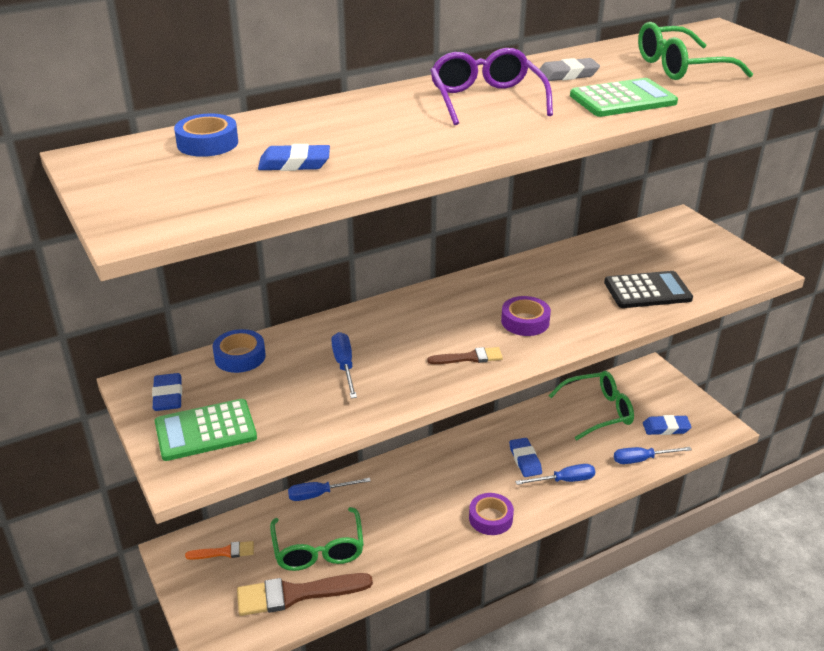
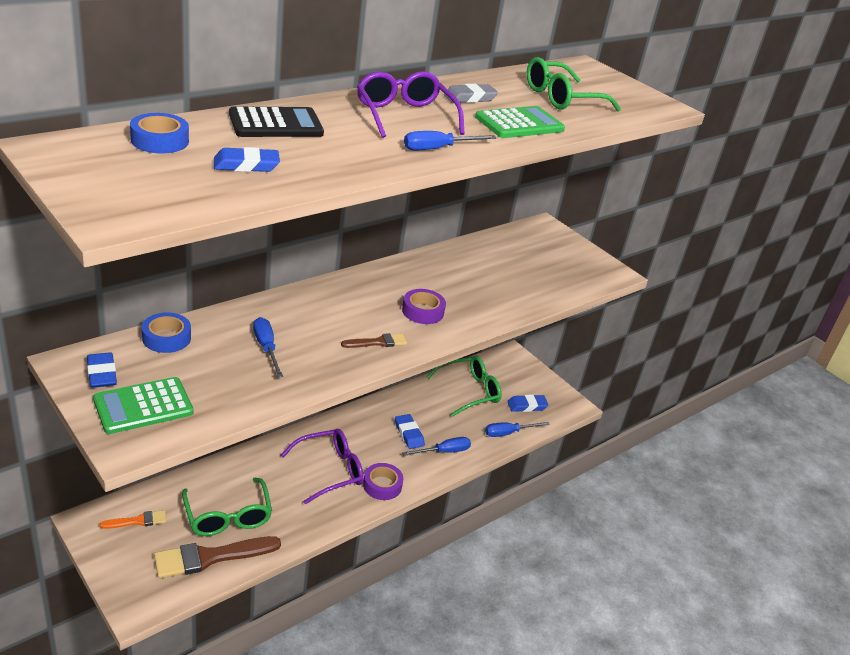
camera: 15 degrees left, 0 degrees up
(319, 494) = (224, 466): blue screwdriver -> blue screwdriver (438, 149)
(433, 501) = (330, 471): none -> purple glasses
(647, 291) = (523, 287): black calculator -> black calculator (276, 124)

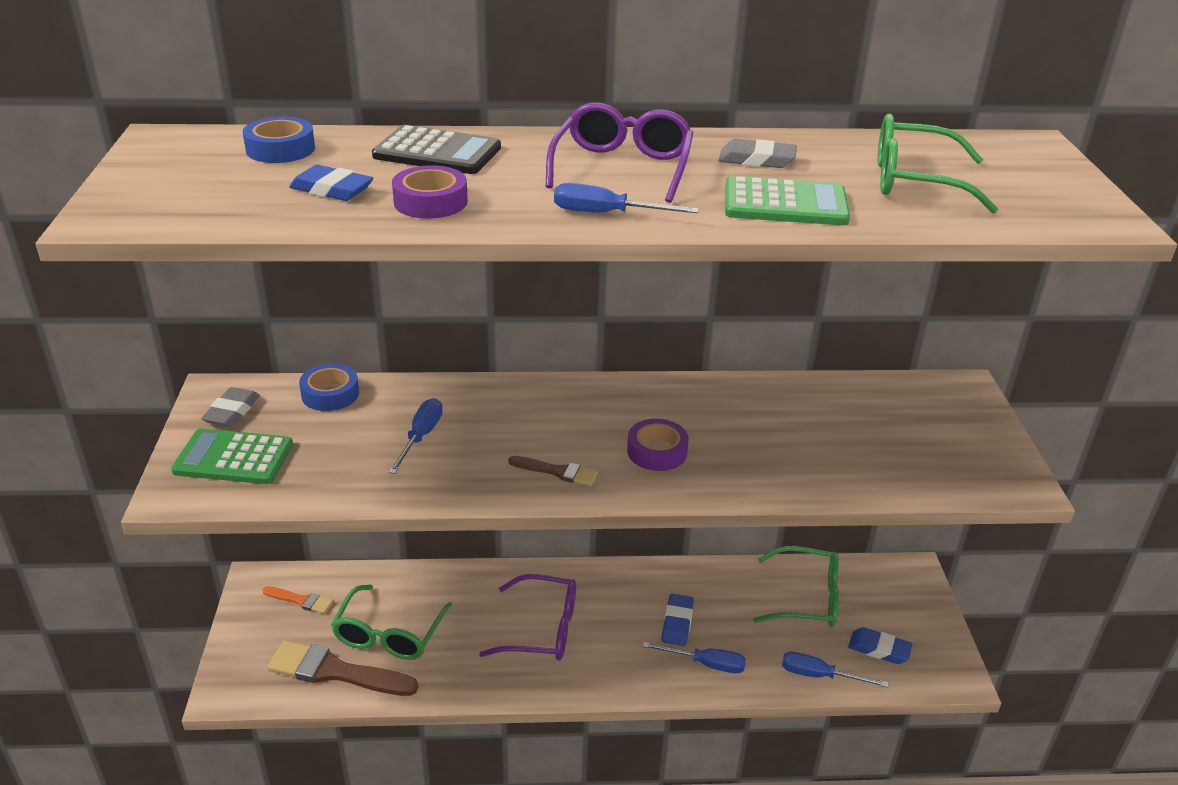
camera: 40 degrees right, 0 degrees up
(102, 374) = (232, 411): blue eraser -> grey eraser
(382, 485) = (590, 673): purple tape -> purple tape (430, 202)

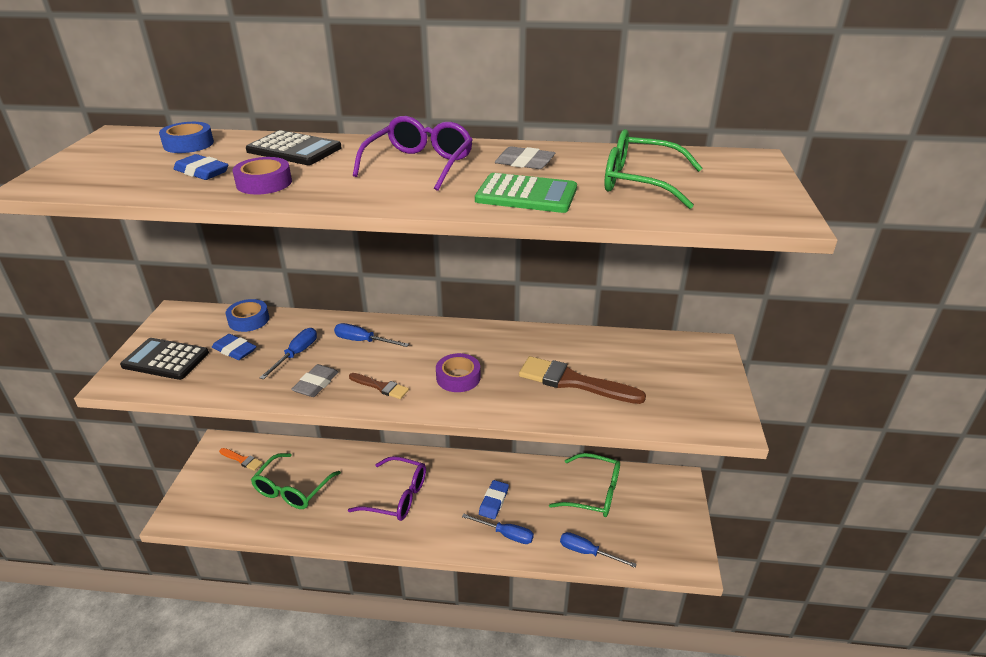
camera: 10 degrees right, 0 degrees up
(232, 411) = (179, 327): grey eraser -> grey eraser (316, 384)
(233, 458) = (165, 359): green calculator -> black calculator
(335, 671) = (248, 512): brown brush -> brown brush (573, 382)
(607, 214) = (385, 196): blue screwdriver -> blue screwdriver (363, 341)
(879, 649) = (638, 537): blue eraser -> blue eraser (234, 350)

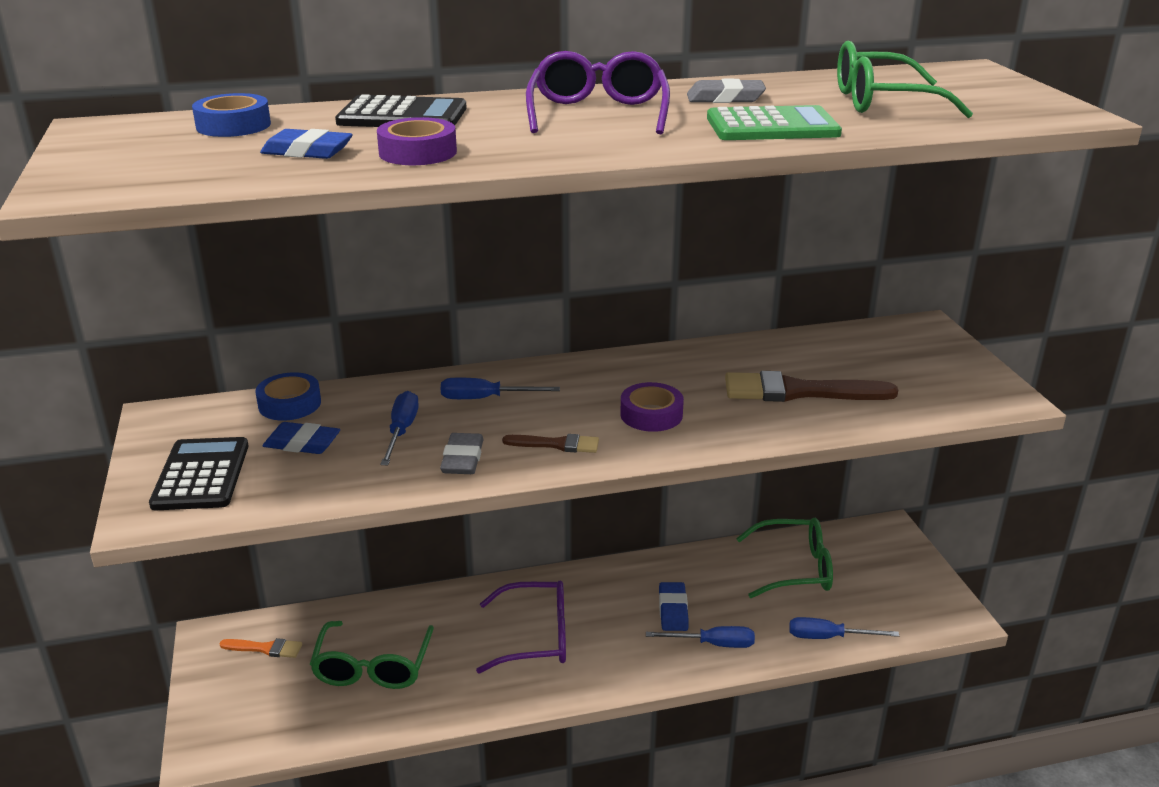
camera: 20 degrees left, 5 degrees down
(165, 359) = (201, 475): black calculator -> black calculator turned 90 degrees clockwise

